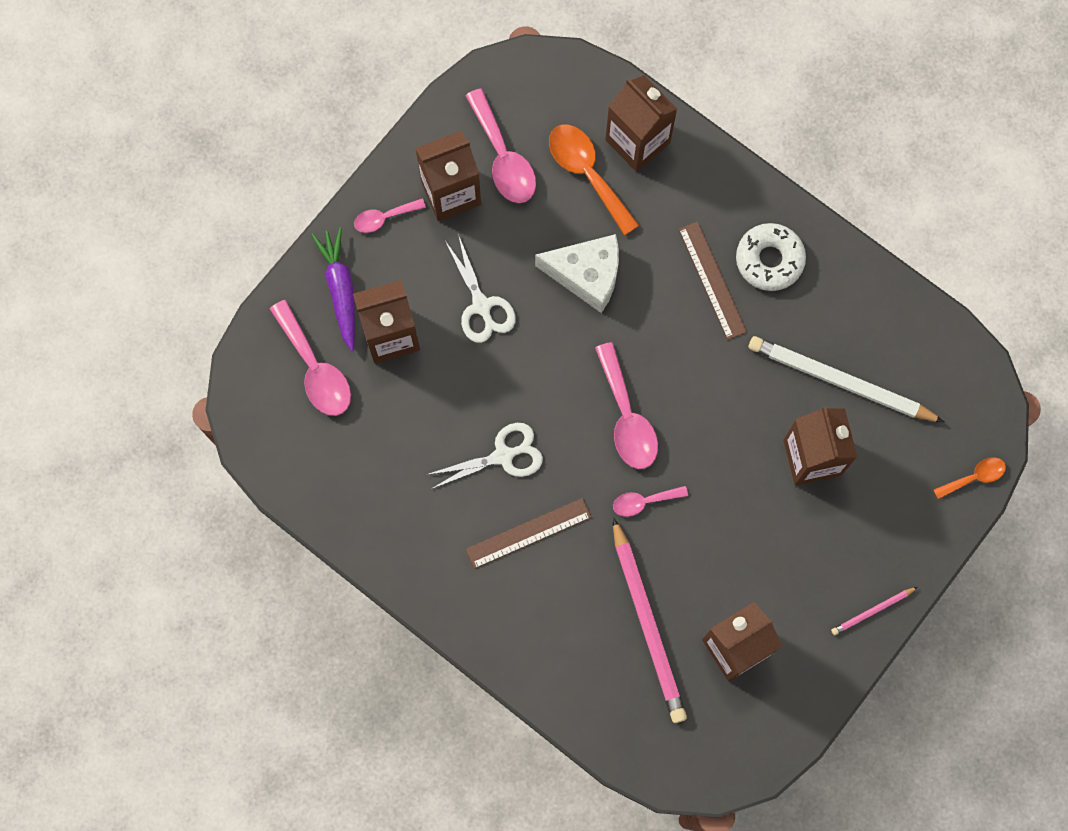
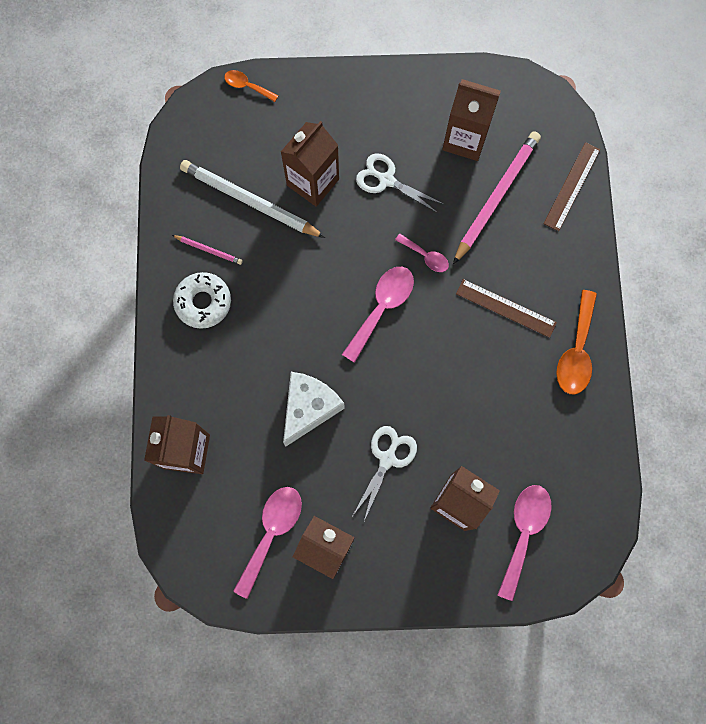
camera: 130 degrees left, 0 degrees up
(340, 290) = (457, 563): purple carrot -> none
(384, 218) = (382, 578): pink spoon -> none
(503, 456) = (472, 362): white scissors -> white scissors (386, 180)
(587, 173) = (237, 466): orange spoon -> orange spoon (576, 351)
(587, 275) = (309, 408): white cheese -> white cheese turned 60 degrees clockwise
(712, 280) = (246, 327): brown ruler -> brown ruler (571, 186)
(840, 381) = (250, 201): white pencil -> white pencil turned 135 degrees clockwise
(872, 611) = (377, 83): pink pencil -> pink pencil (208, 250)

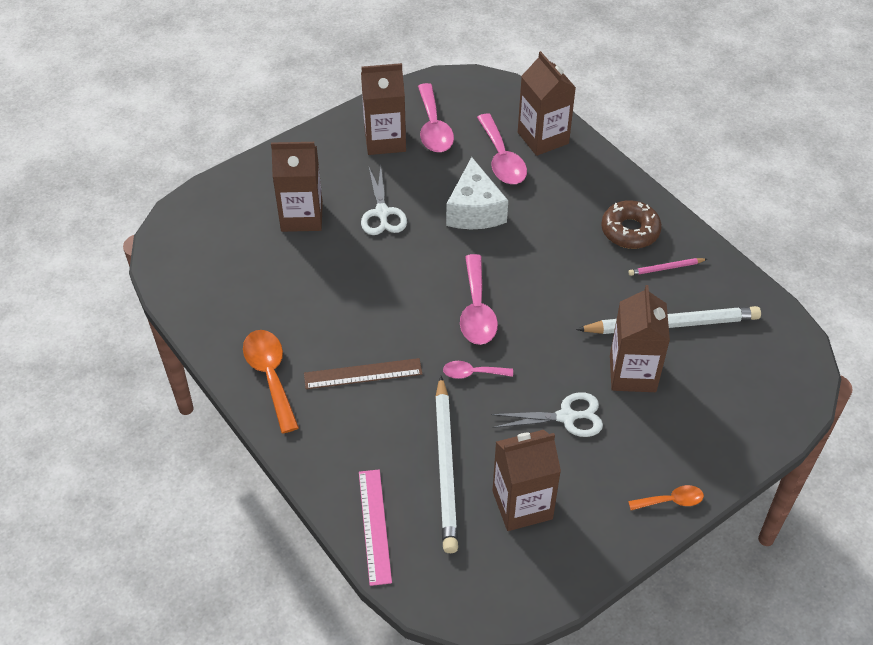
camera: 145 degrees right, 25 degrees down
(203, 302) = (630, 231): white donut -> brown donut
(247, 86) = (780, 420): orange spoon -> orange spoon (671, 501)
(496, 197) = (445, 467): pink pencil -> white pencil
(523, 532) = (232, 225): pink spoon -> pink spoon (502, 159)
(571, 186) = (375, 526): brown ruler -> pink ruler

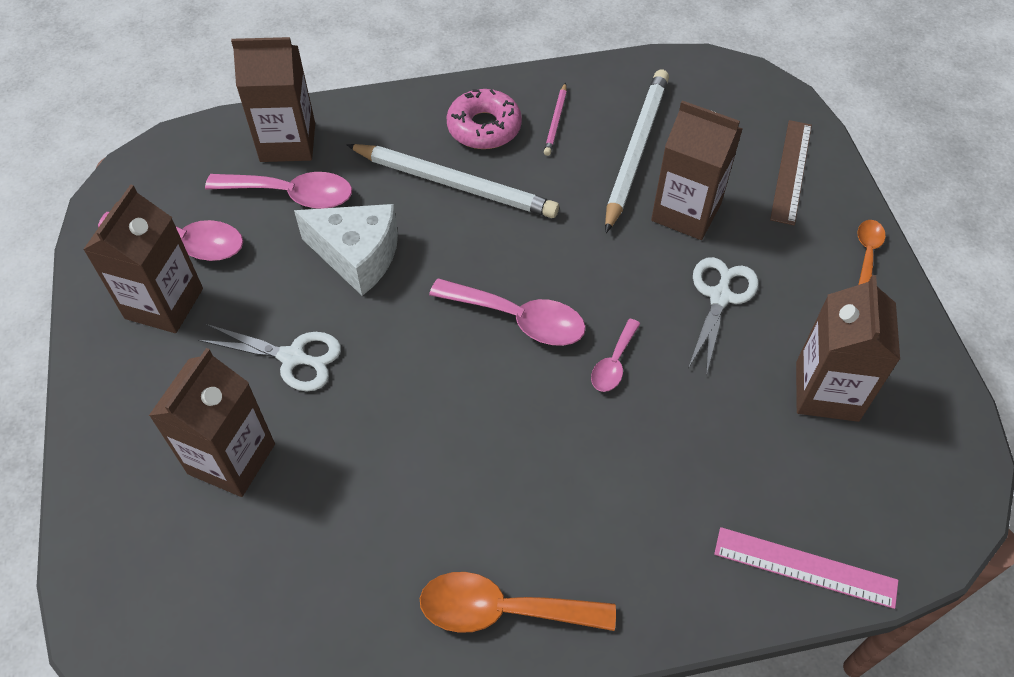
camera: 65 degrees left, 5 degrees up
(363, 373) = (555, 487): brown ruler -> brown ruler (791, 171)
(445, 467) = (743, 449): white pencil -> white pencil (454, 184)
(630, 231) = (484, 127): brown donut -> pink donut

